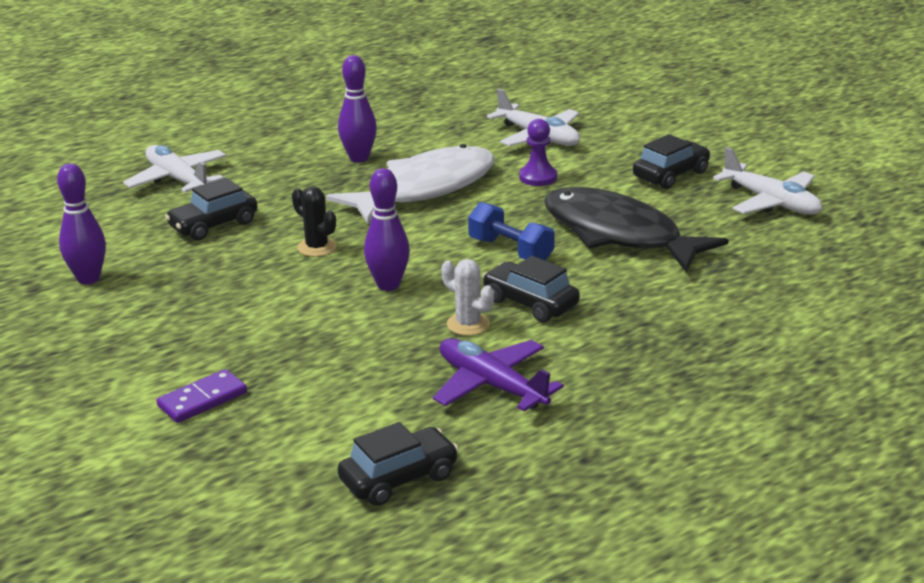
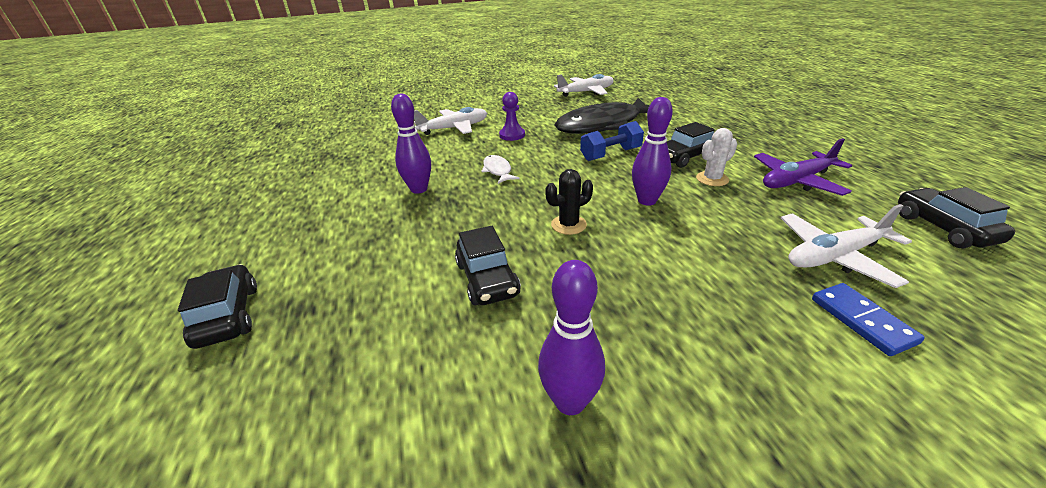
camera: 70 degrees left, 5 degrees up
(178, 180) = (356, 295): white plane -> white plane (834, 256)
(202, 399) = (862, 320): purple domino -> blue domino
(424, 189) = (498, 170): white fish -> white fish, size x0.41
(671, 175) = (538, 106): black car -> black car (228, 316)

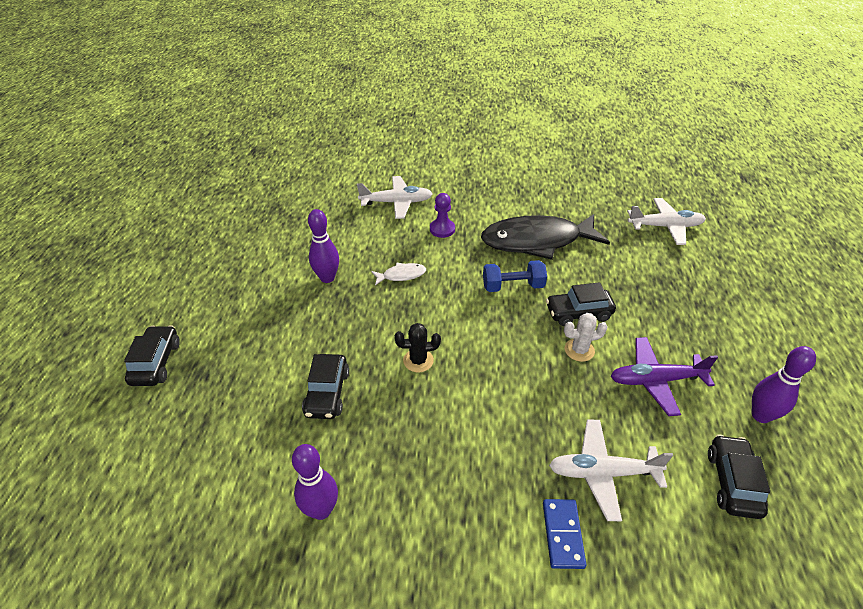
camera: 20 degrees right, 10 degrees up
(498, 170) = (401, 275): white fish -> white fish turned 75 degrees clockwise
(586, 92) = (558, 180): white plane -> white plane (665, 226)
(647, 201) = (500, 356): purple bowling pin -> purple bowling pin (760, 415)

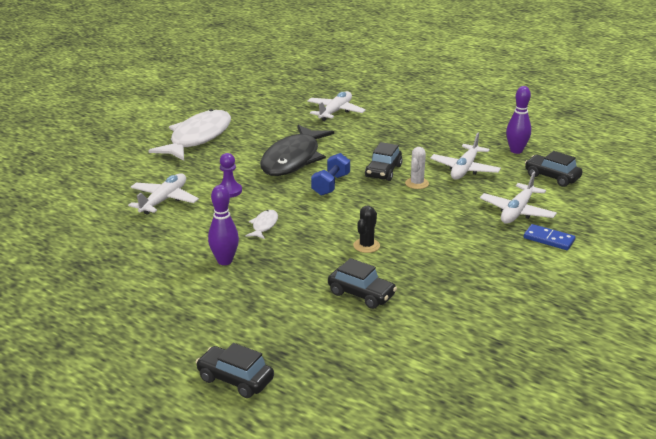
camera: 60 degrees left, 15 degrees down
(321, 510) = (468, 323): purple bowling pin -> none
(516, 172) = (198, 138): none -> white fish
(655, 380) = (464, 169): purple plane -> white plane

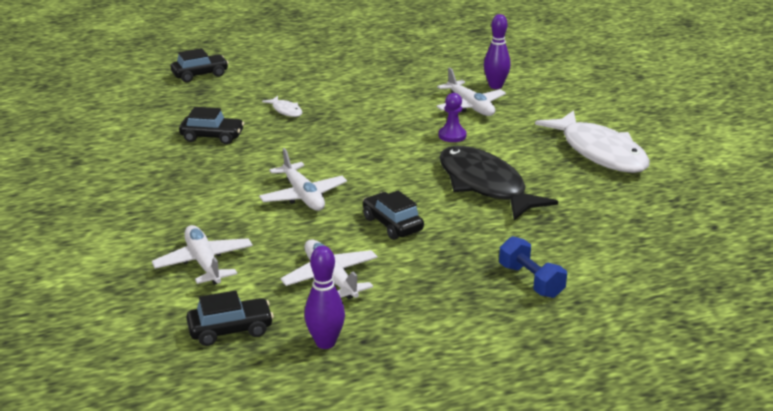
camera: 125 degrees right, 0 degrees up
(225, 261) = (335, 104): purple bowling pin -> purple bowling pin (495, 86)
(264, 225) = (367, 132): white fish -> white fish (286, 111)
(331, 185) = (401, 185): blue dumbbell -> blue dumbbell (531, 281)
(335, 112) = (599, 258): white plane -> white plane (303, 196)
(361, 294) = (212, 137): black car -> black car turned 150 degrees counterclockwise
(366, 246) = (270, 162): black cactus -> none
(417, 183) = (340, 232): white cactus -> none
(549, 239) = (136, 253): blue domino -> none

